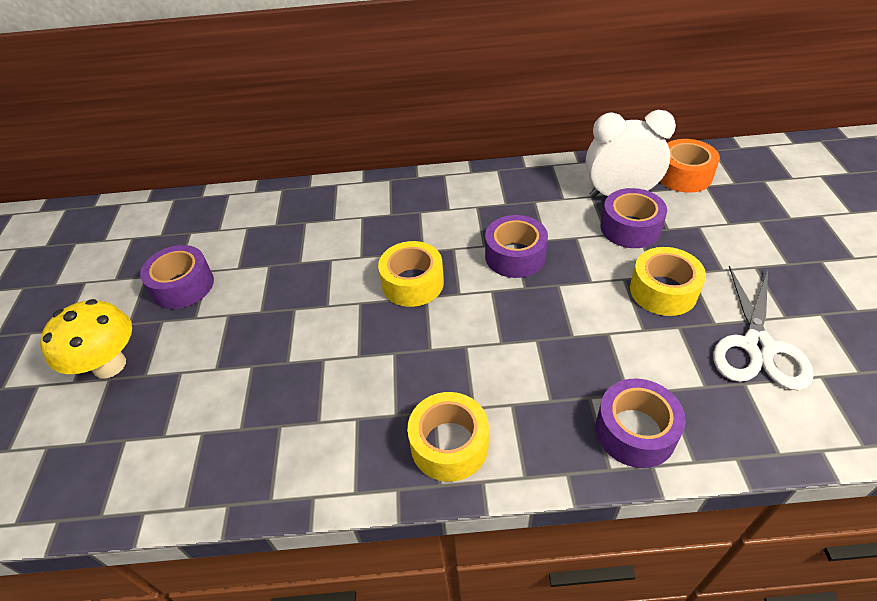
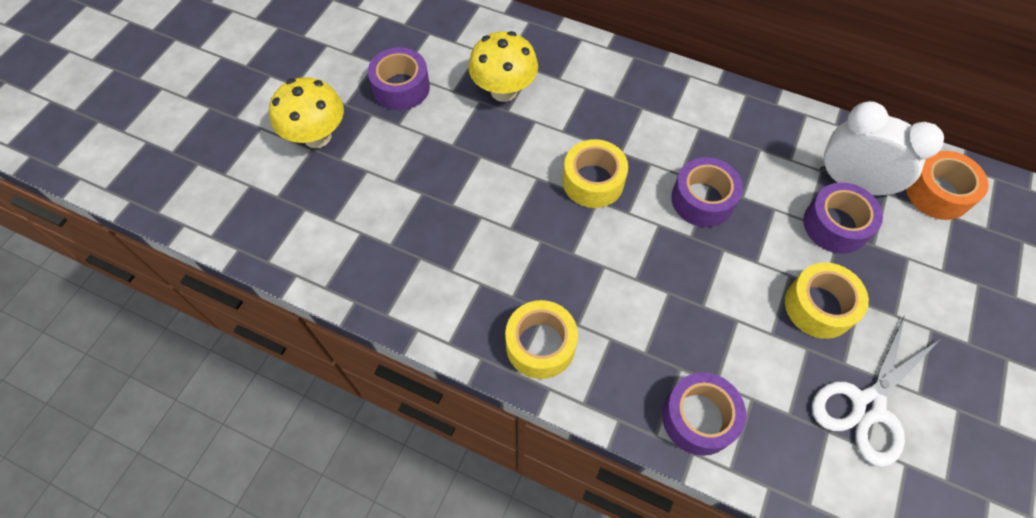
camera: 25 degrees right, 15 degrees up
(288, 248) = (504, 91): none -> yellow mushroom

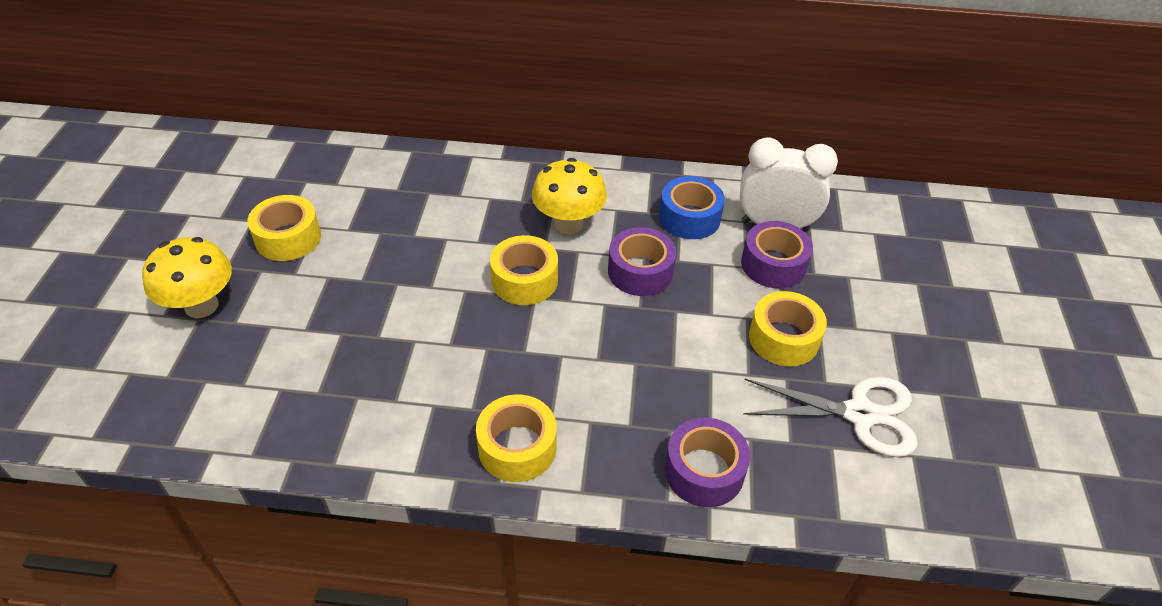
camera: 20 degrees left, 15 degrees down
(401, 87) = (288, 238): purple tape -> yellow tape
(504, 91) = (404, 218): yellow mushroom -> yellow mushroom (568, 224)
(768, 153) = (689, 218): none -> blue tape
(867, 406) = (860, 414): white scissors -> white scissors turned 105 degrees counterclockwise
(937, 193) = (853, 217): orange tape -> none

